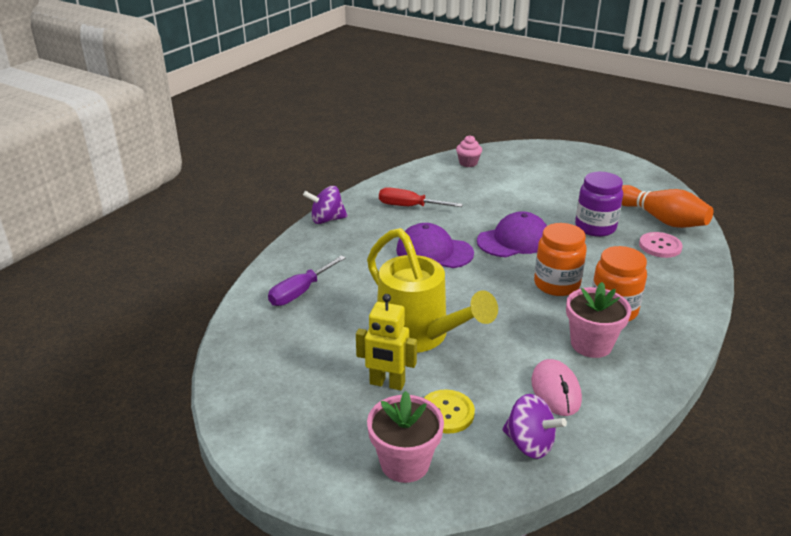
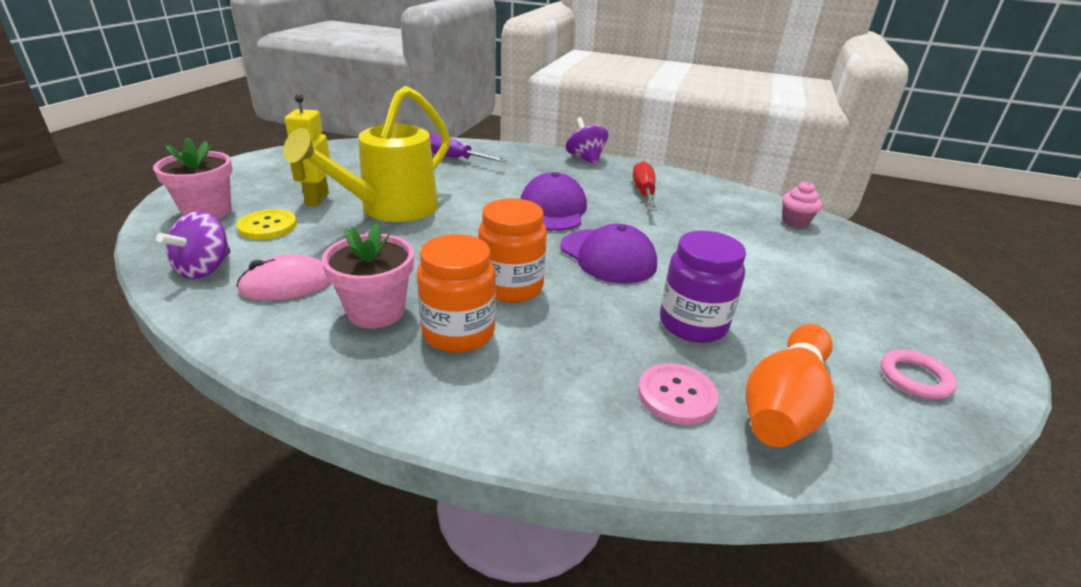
camera: 75 degrees right, 0 degrees up
(634, 181) = (915, 378): none -> pink ring

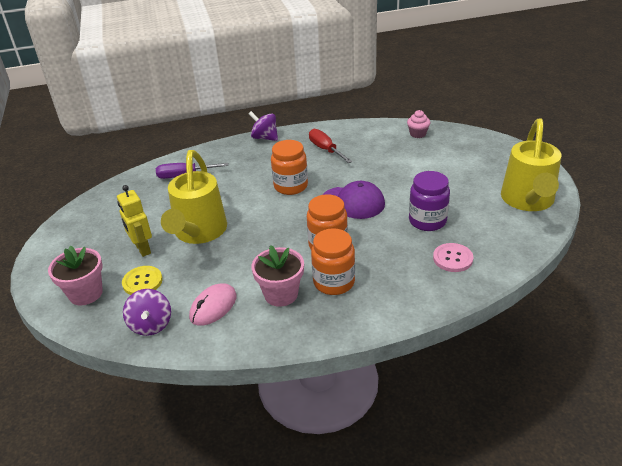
camera: 30 degrees left, 5 degrees up
(552, 209) = (291, 186): purple cap -> orange jar
(784, 405) = (493, 240): orange bowling pin -> none
(915, 378) = (528, 201): pink ring -> yellow watering can

